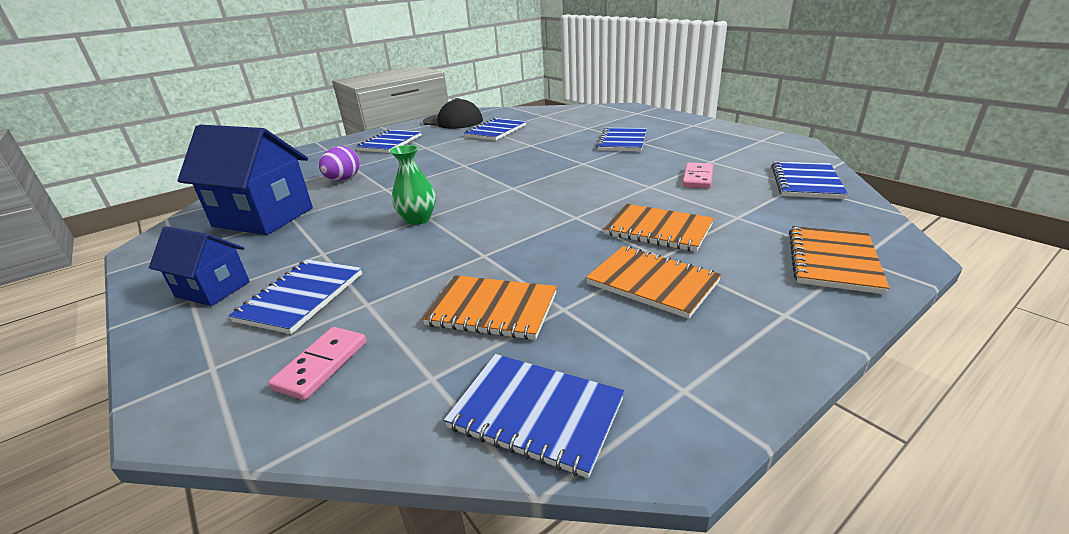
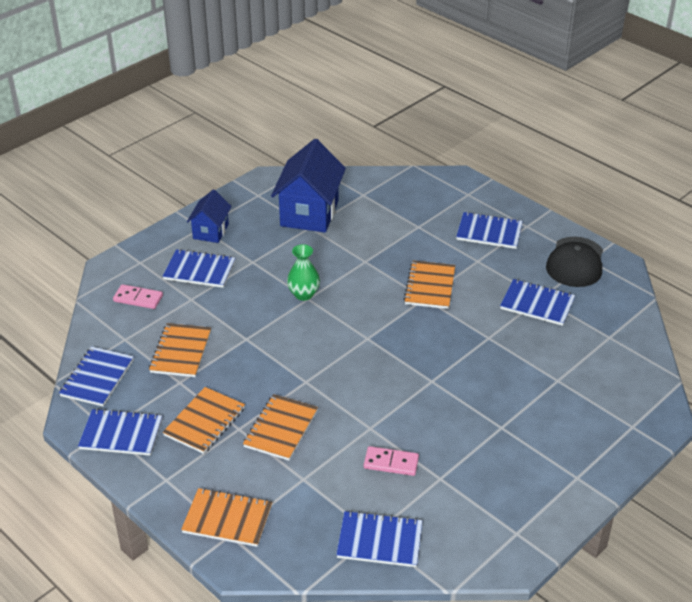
camera: 80 degrees right, 10 degrees up
(343, 179) = (385, 230): purple egg -> none
(448, 163) = (430, 286): none -> orange notebook
(622, 141) = (504, 410): blue notebook -> blue notebook (121, 434)

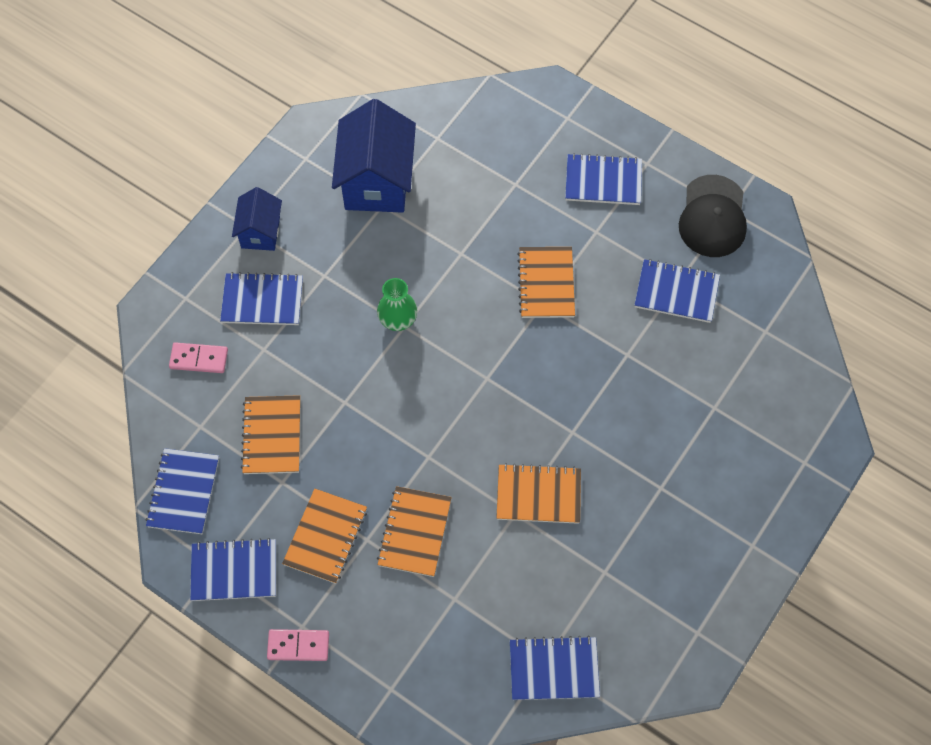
camera: 10 degrees left, 25 degrees up
(227, 519) = (383, 669): orange notebook -> orange notebook (538, 495)
(391, 463) = (547, 560): pink domino -> pink domino (298, 646)

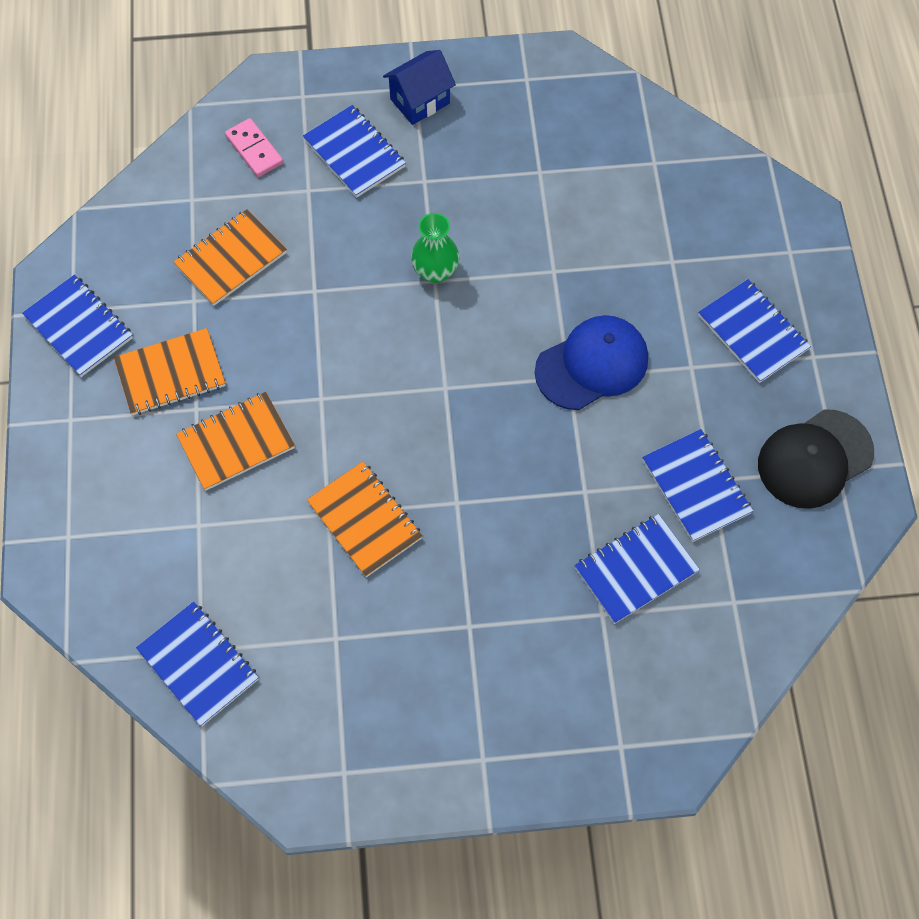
camera: 50 degrees right, 0 degrees up
(183, 492) = (120, 234): blue notebook -> blue notebook (636, 570)
(298, 646) = (49, 430): pink domino -> none
(376, 181) = (560, 149): blue house -> none
(546, 283) = (592, 365): orange notebook -> blue cap

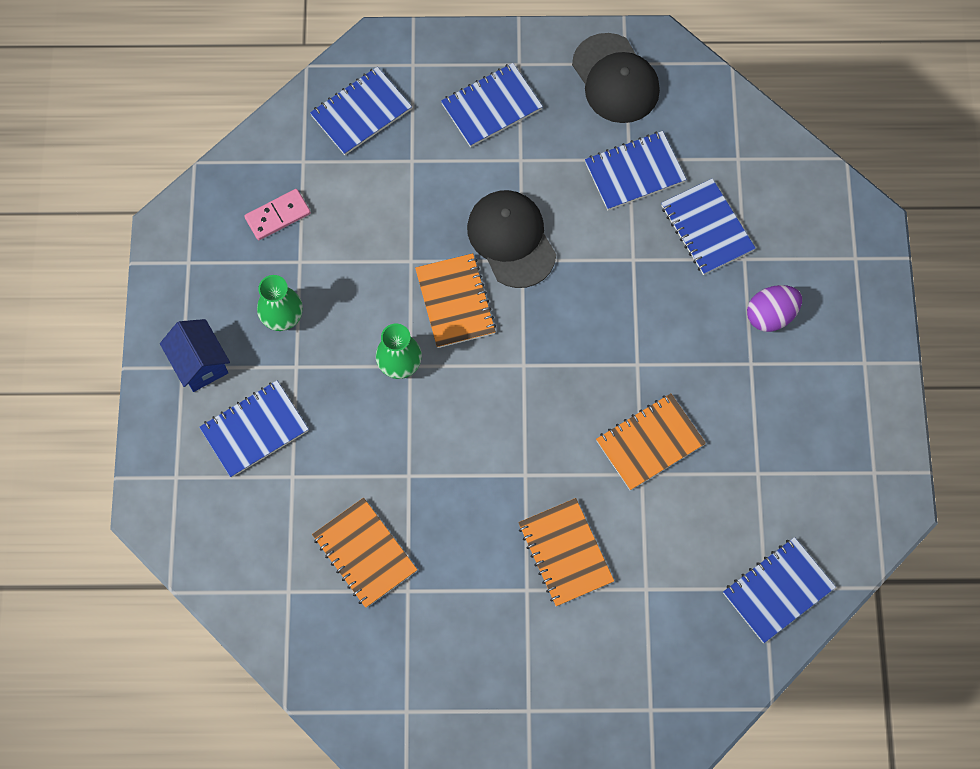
camera: 85 degrees left, 5 degrees up
(79, 327) = (427, 704): blue notebook -> blue notebook (361, 112)
(170, 374) = (487, 613): orange notebook -> orange notebook (455, 302)
(254, 150) = (236, 527): pink domino -> pink domino (278, 216)
(476, 163) = (282, 317): none -> green vase
(532, 646) = (770, 315): none -> purple egg
(592, 365) = (511, 239): blue cap -> black cap

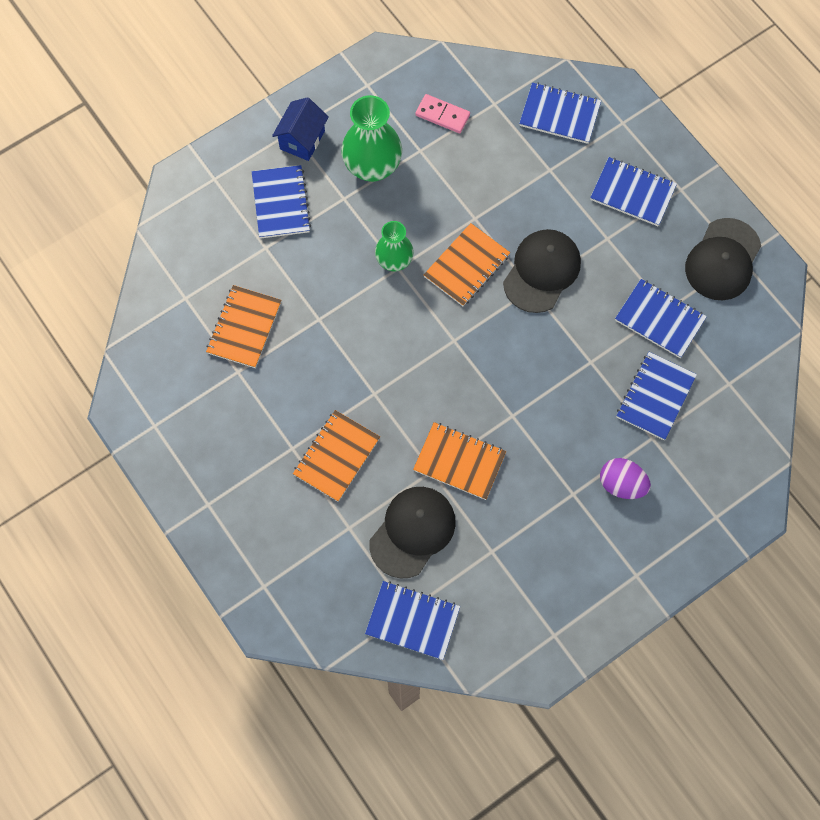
camera: 55 degrees right, 0 degrees up
(254, 430) = (281, 203): blue notebook -> blue notebook turned 60 degrees clockwise
(282, 317) = (372, 167): green vase -> green vase, size x1.60
(690, 532) = (412, 532): none -> black cap

